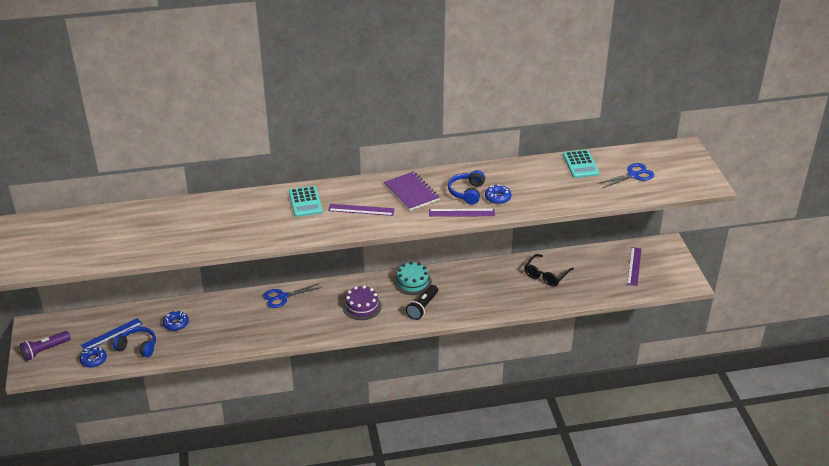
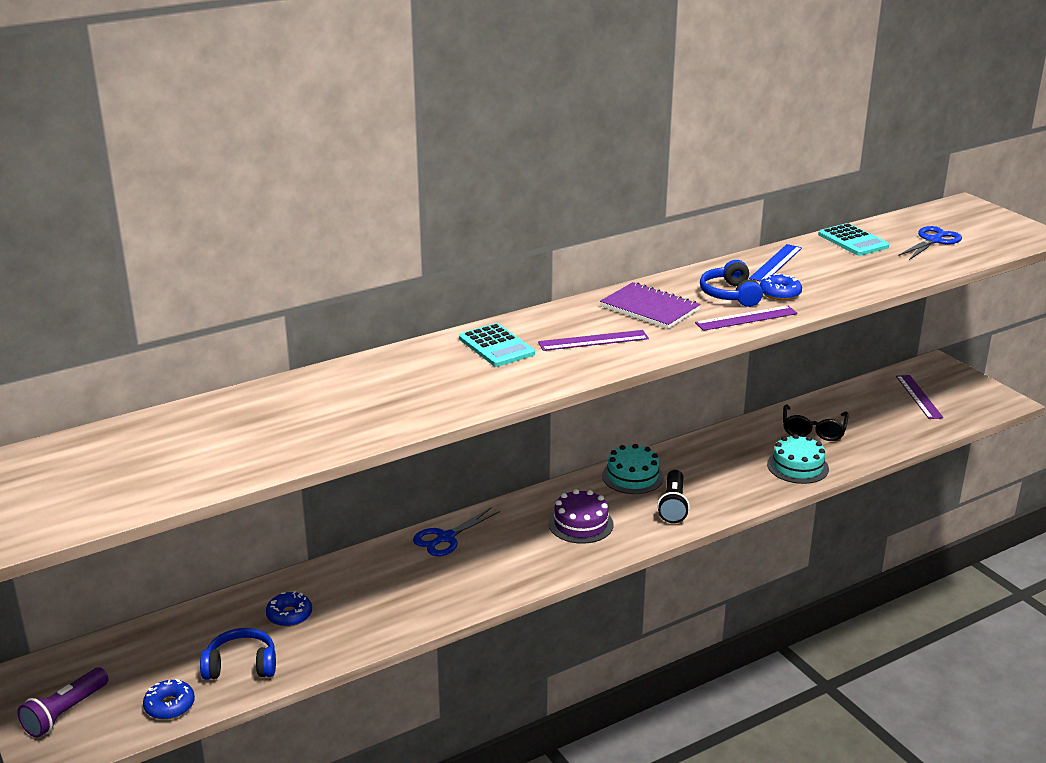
camera: 20 degrees left, 10 degrees down
(112, 334) = (181, 657): blue ruler -> blue ruler (776, 263)
(516, 299) = (797, 466): none -> turquoise cake

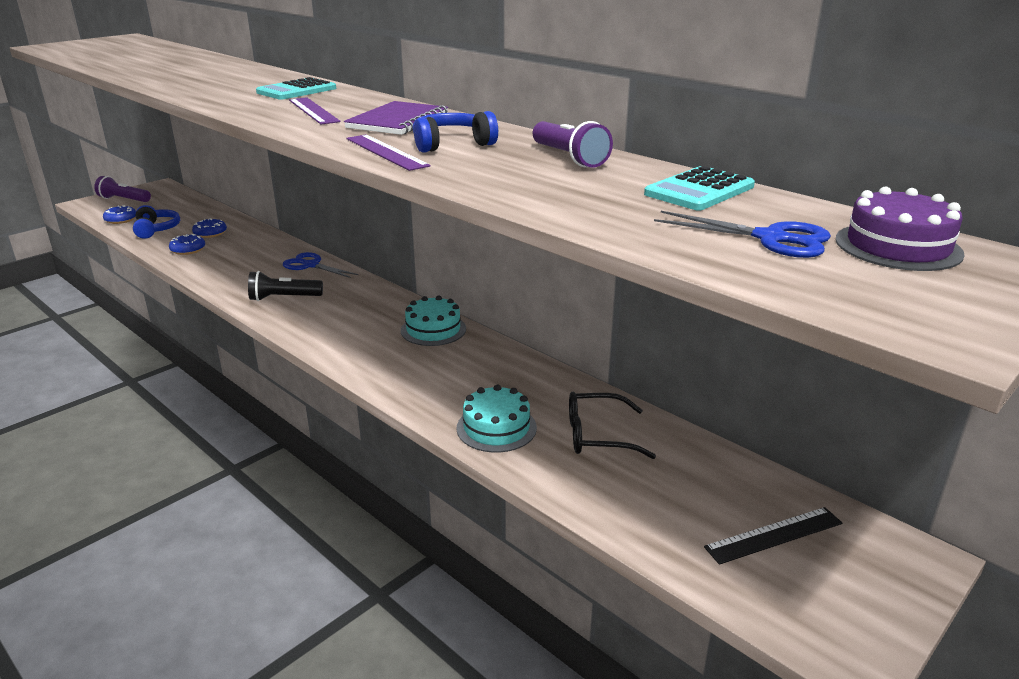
camera: 75 degrees right, 0 degrees up
(581, 524) = (340, 314): purple cake -> purple cake (898, 246)
(673, 505) = (384, 355): black flashlight -> black flashlight (283, 298)
(776, 263) = (569, 158): blue ruler -> purple flashlight
(780, 293) = (469, 162): blue donut -> blue donut (188, 250)
(918, 396) = (773, 535): purple ruler -> black ruler

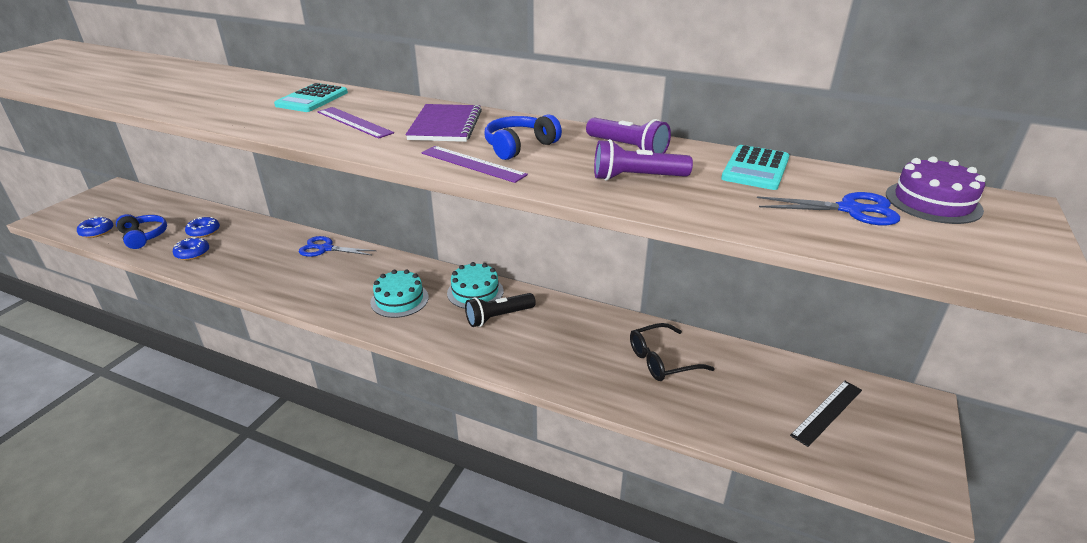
camera: 20 degrees left, 5 degrees up
(123, 200) = (84, 209): purple flashlight -> purple flashlight (636, 178)
(283, 298) = (322, 287): black flashlight -> black flashlight (498, 317)
(496, 428) = (583, 373): turquoise cake -> turquoise cake (399, 300)

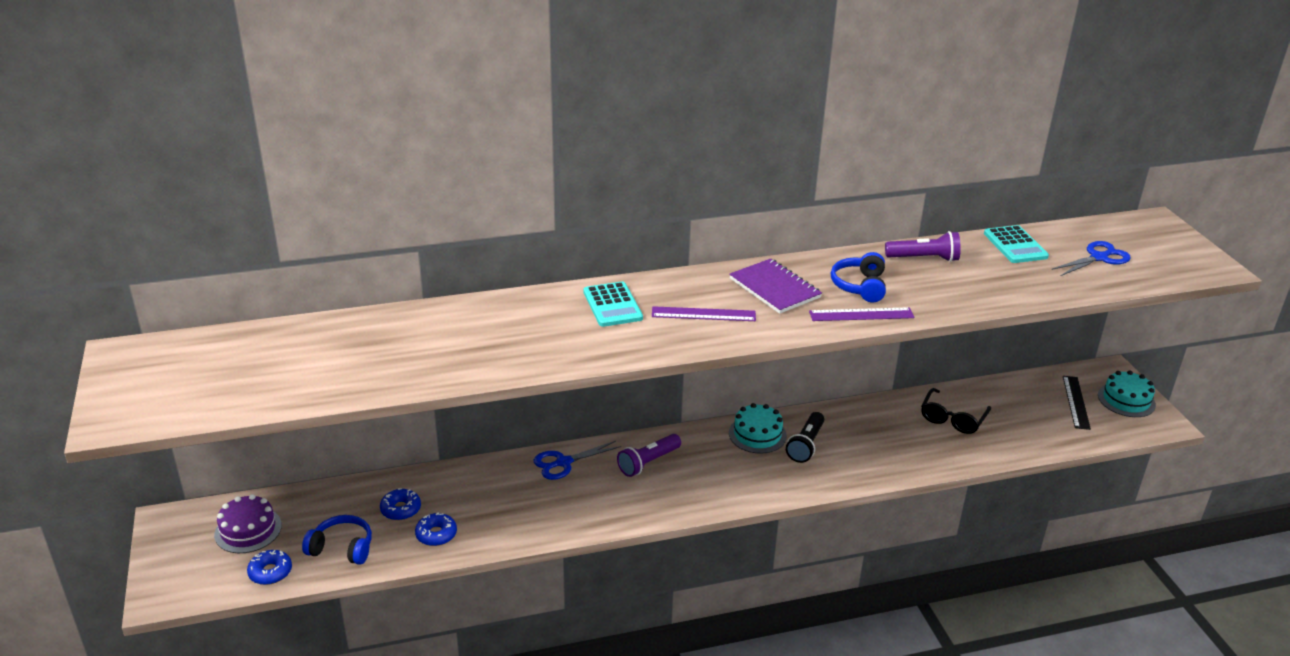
camera: 40 degrees left, 0 degrees up
(399, 300) = (710, 472): turquoise cake -> turquoise cake (1126, 400)
(636, 178) = (969, 282): purple flashlight -> purple flashlight (648, 463)
(933, 202) = (1124, 234): purple cake -> purple cake (248, 530)

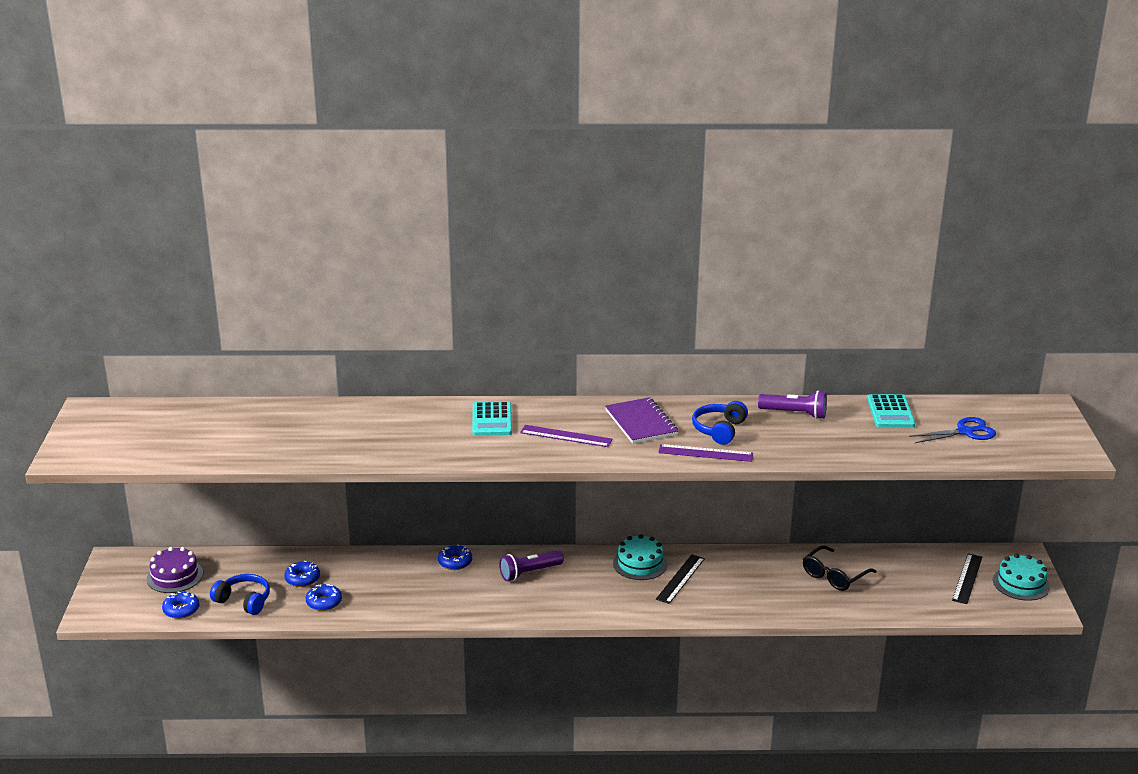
camera: 15 degrees right, 5 degrees down
(563, 462) = (455, 562): blue scissors -> blue donut
(806, 445) = (680, 579): black flashlight -> black ruler

